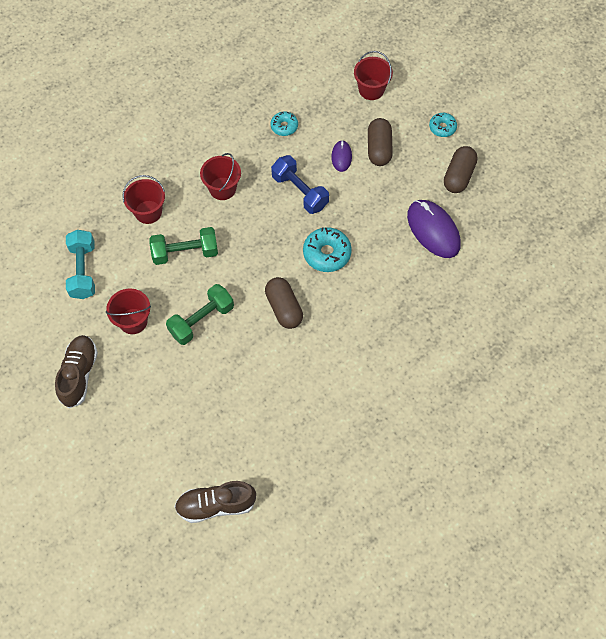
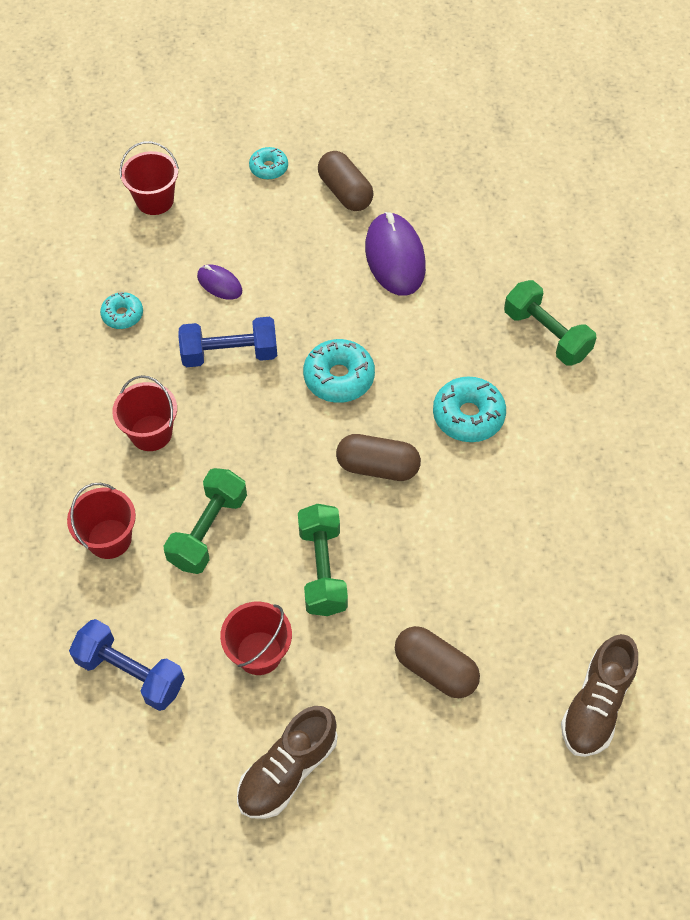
camera: 55 degrees left, 5 degrees down
(79, 374) = (287, 770): brown shoe -> brown shoe turned 90 degrees counterclockwise
(83, 271) = (130, 673): turquoise dumbbell -> blue dumbbell
(353, 334) = (468, 416): none -> turquoise donut
(379, 149) = (242, 242): brown capsule -> brown capsule (435, 669)
(433, 230) = (395, 257): purple mouse -> purple mouse turned 75 degrees clockwise
(444, 342) = (546, 334): none -> green dumbbell

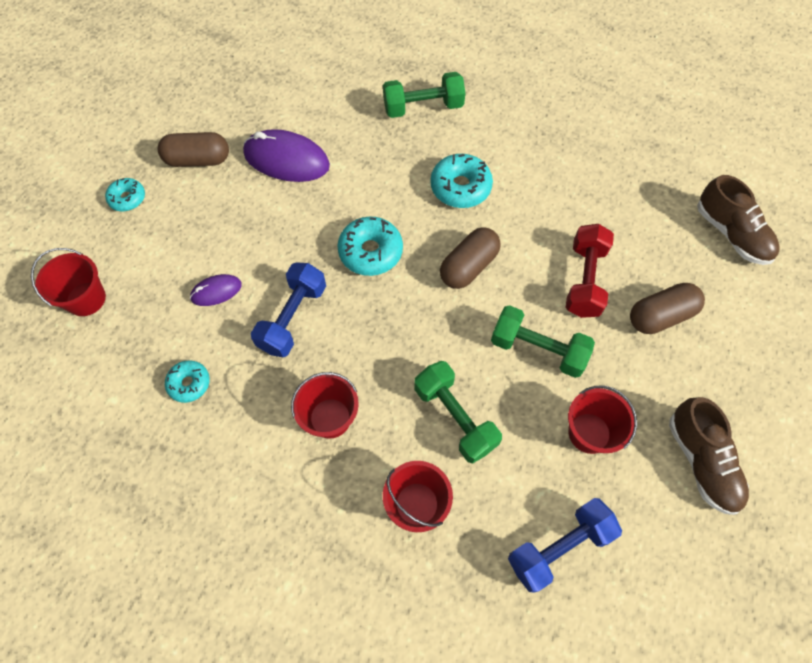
camera: 60 degrees left, 5 degrees up
(431, 578) = (584, 280): none -> red dumbbell

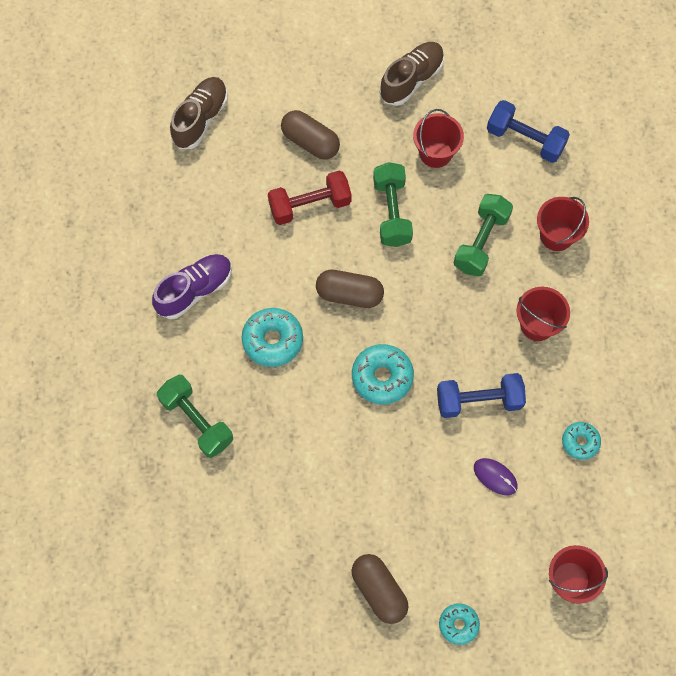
camera: 120 degrees left, 5 degrees up
(286, 160) = (330, 508): purple mouse -> none
(543, 154) = (195, 290): none -> purple shoe

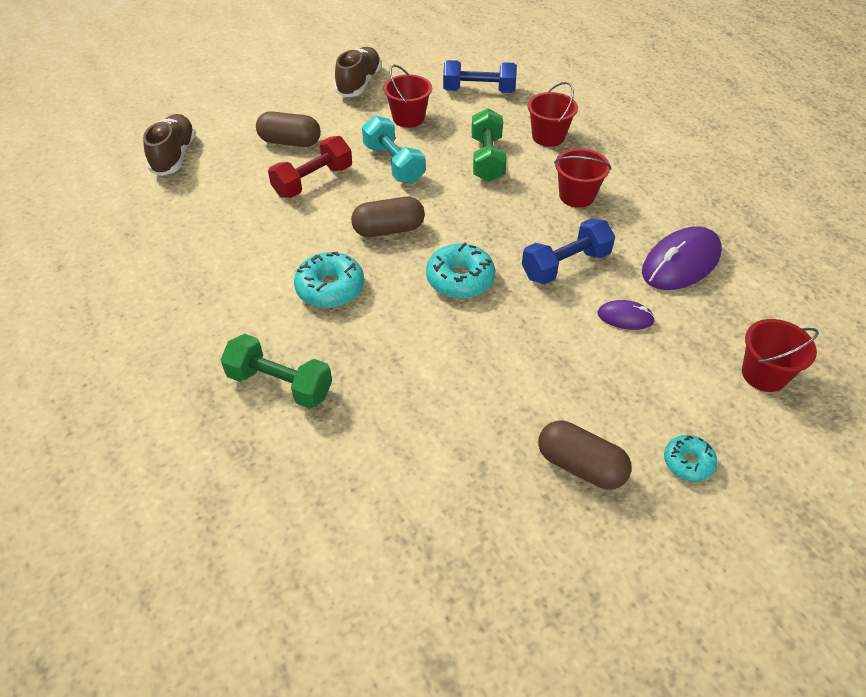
camera: 25 degrees left, 20 degrees down
(195, 290) = (225, 276): purple shoe -> none
(392, 212) = (393, 164): green dumbbell -> turquoise dumbbell
(580, 442) = (680, 263): turquoise donut -> purple mouse

